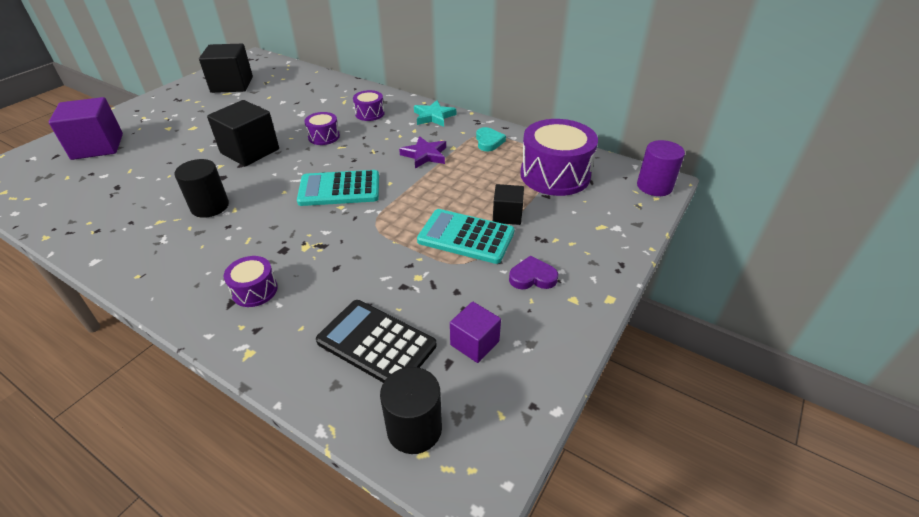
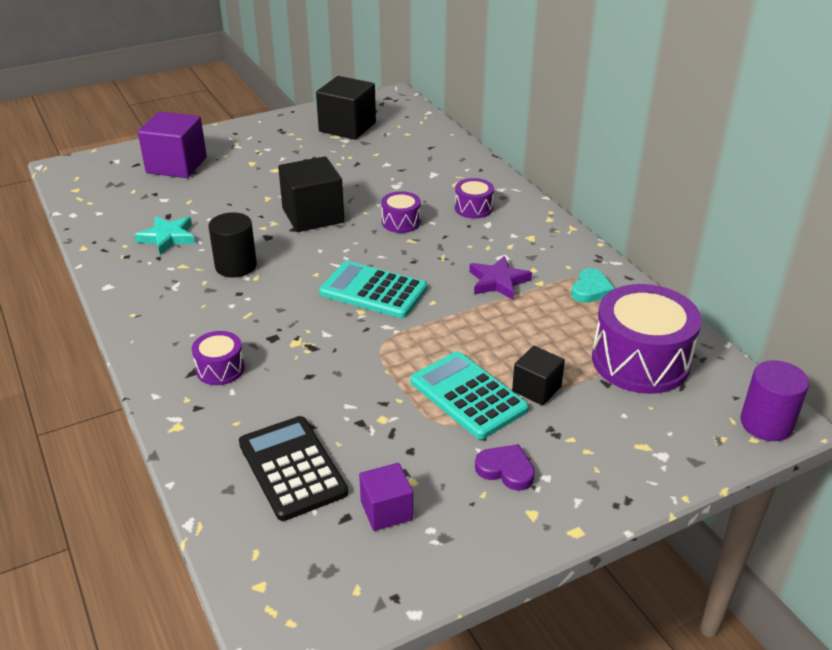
camera: 30 degrees right, 5 degrees down
(414, 428) = (268, 561): black cylinder -> none
(433, 116) = (548, 235): turquoise star -> turquoise star (168, 237)

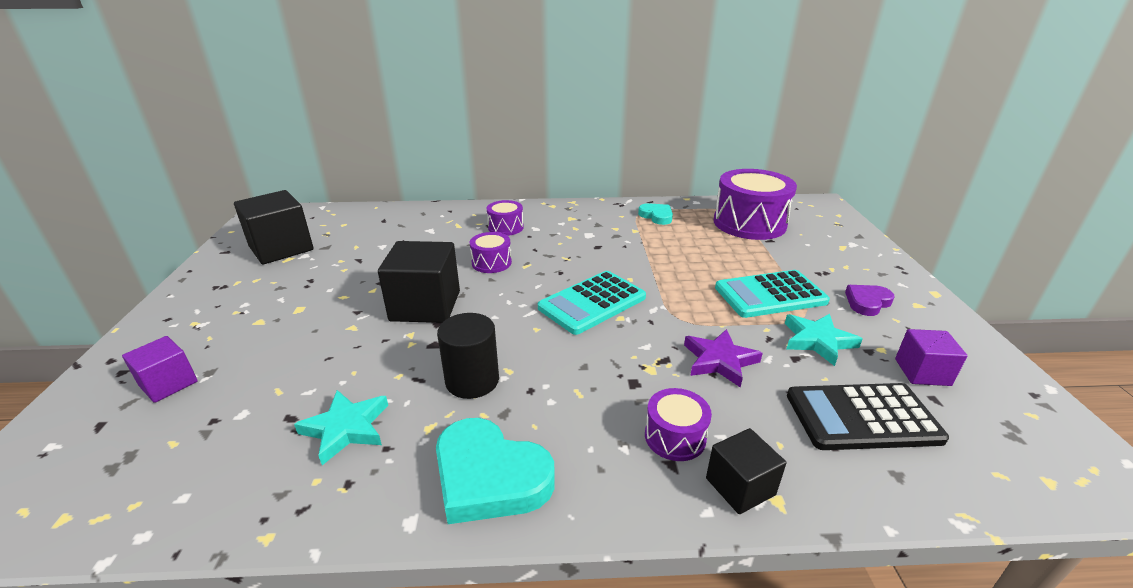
camera: 65 degrees left, 5 degrees down
(150, 302) = (489, 477): none -> turquoise heart
(176, 165) = (168, 383): purple cube -> purple cube, size x0.57
(398, 435) = (817, 341): none -> turquoise star
(498, 282) = (621, 244): purple star -> purple star (719, 361)
(536, 389) = (770, 265): black cube -> black cube (740, 486)
(766, 423) = (824, 207): purple cylinder -> none

